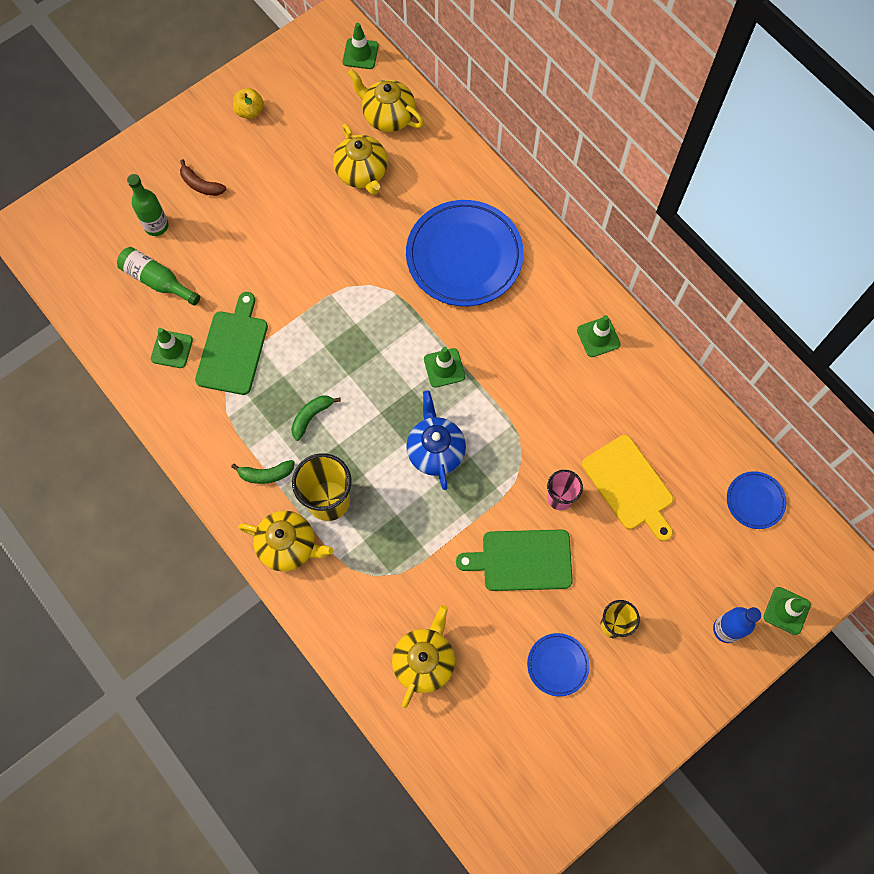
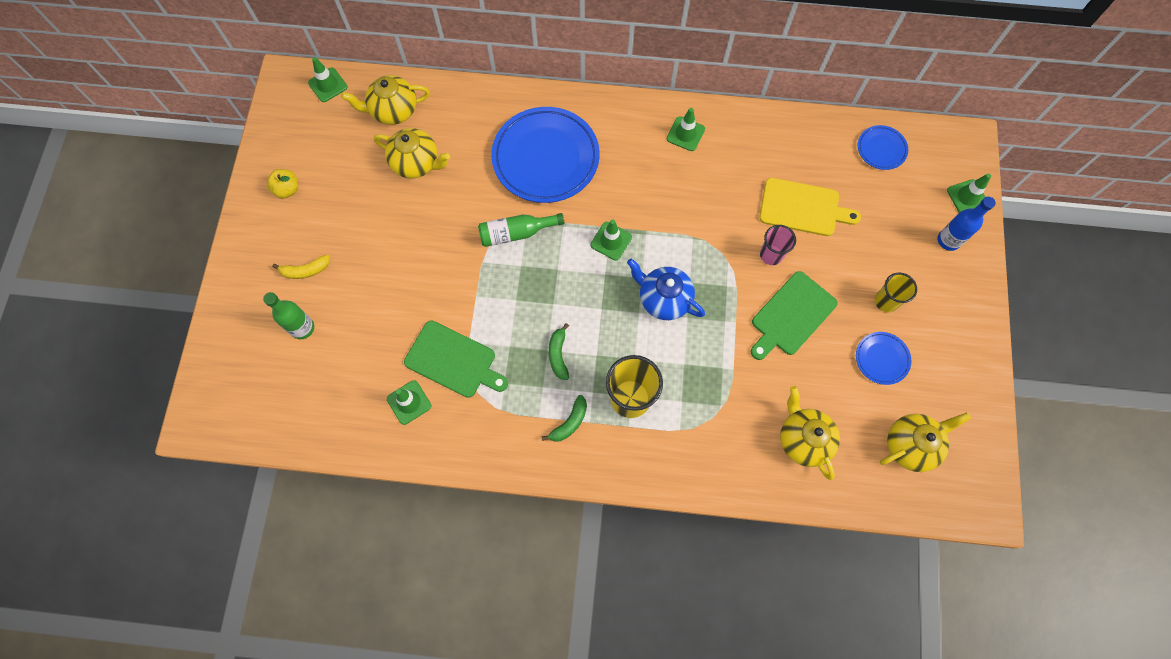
camera: 45 degrees left, 0 degrees up
(157, 281) = (345, 365): green bottle -> green bottle (516, 233)
(201, 185) = (305, 270): brown banana -> yellow banana
(233, 349) = (453, 361): green cutting board -> green cutting board turned 150 degrees clockwise
(289, 546) = (637, 454): yellow teapot -> yellow teapot (911, 445)

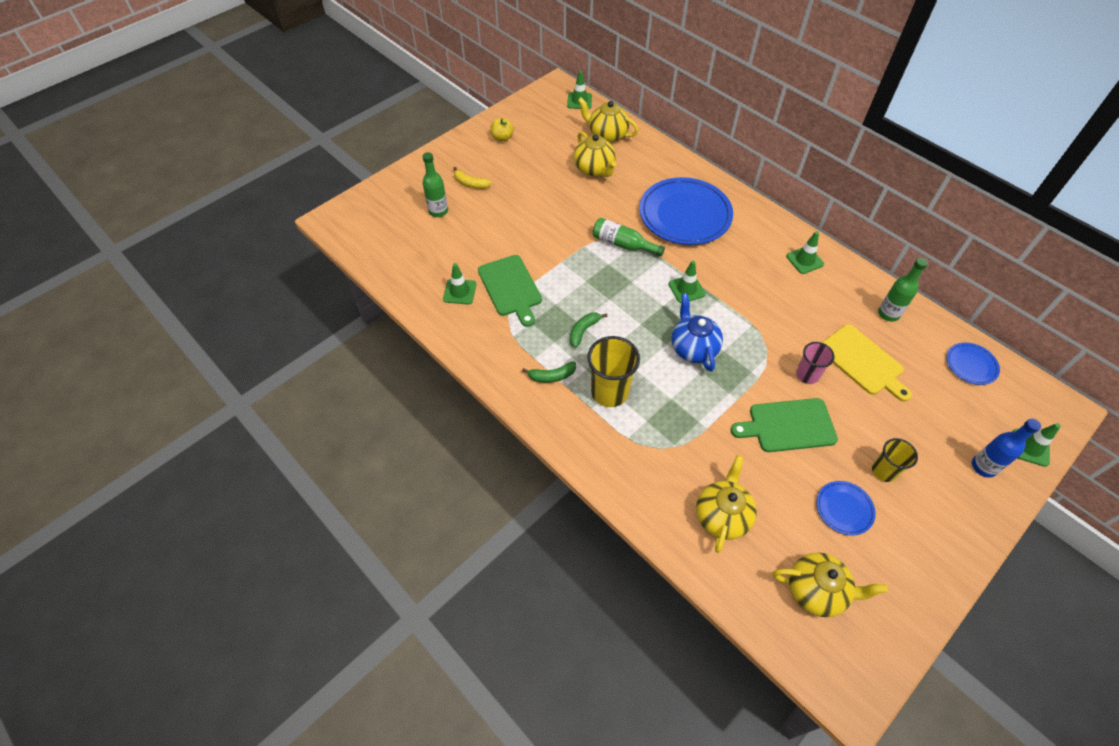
camera: 40 degrees right, 15 degrees down
(789, 142) = (888, 314): none -> green bottle

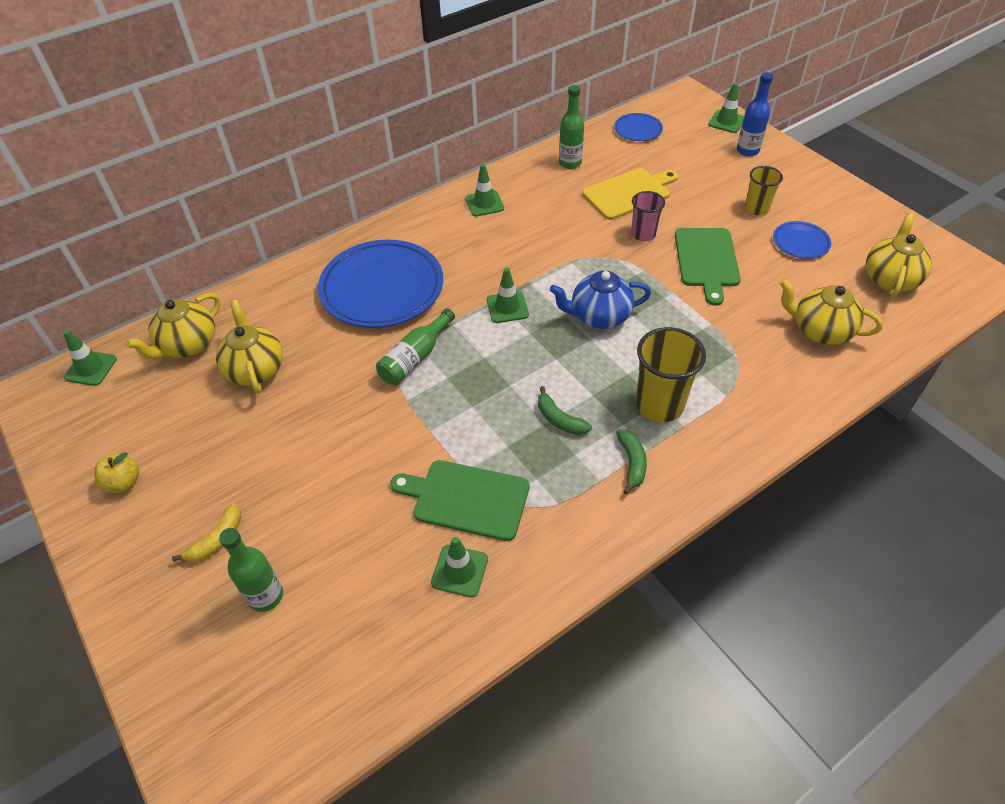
camera: 80 degrees left, 5 degrees down
(510, 288) = (466, 499): green cutting board -> green cutting board turned 150 degrees counterclockwise
(594, 169) = (255, 369): yellow teapot -> yellow teapot turned 90 degrees counterclockwise

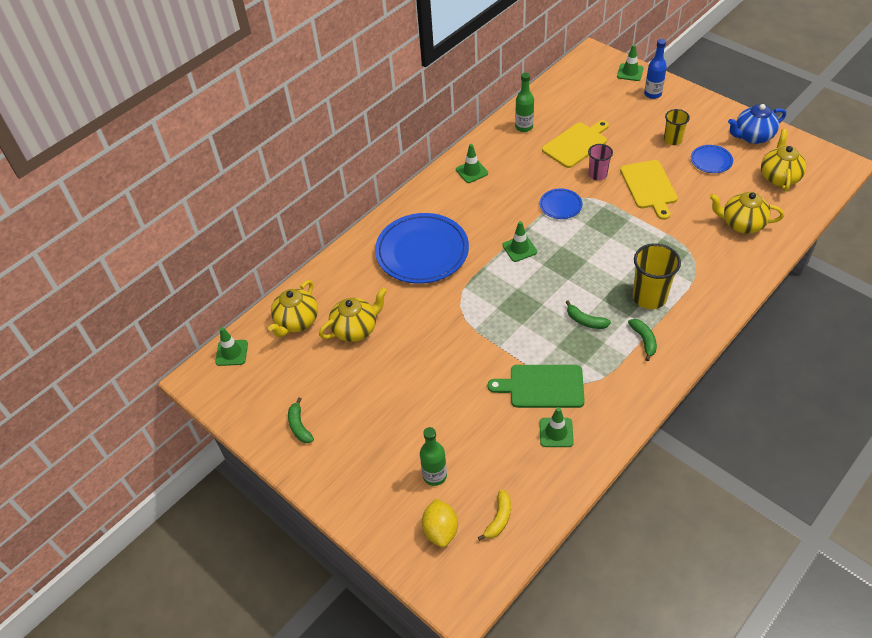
camera: 10 degrees left, 0 degrees up
(123, 483) = (299, 426): yellow apple -> green banana
(217, 540) = (384, 448): yellow banana -> yellow banana (499, 519)
(237, 682) = (440, 530): none -> yellow lemon
(255, 369) = (356, 329): yellow teapot -> yellow teapot turned 90 degrees clockwise
(415, 357) = (468, 298): green bottle -> none
(599, 316) = (587, 243): blue teapot -> blue teapot (752, 136)
(638, 130) = (565, 90): blue plate -> blue plate (560, 206)
(706, 260) = (649, 187): green cutting board -> yellow cutting board

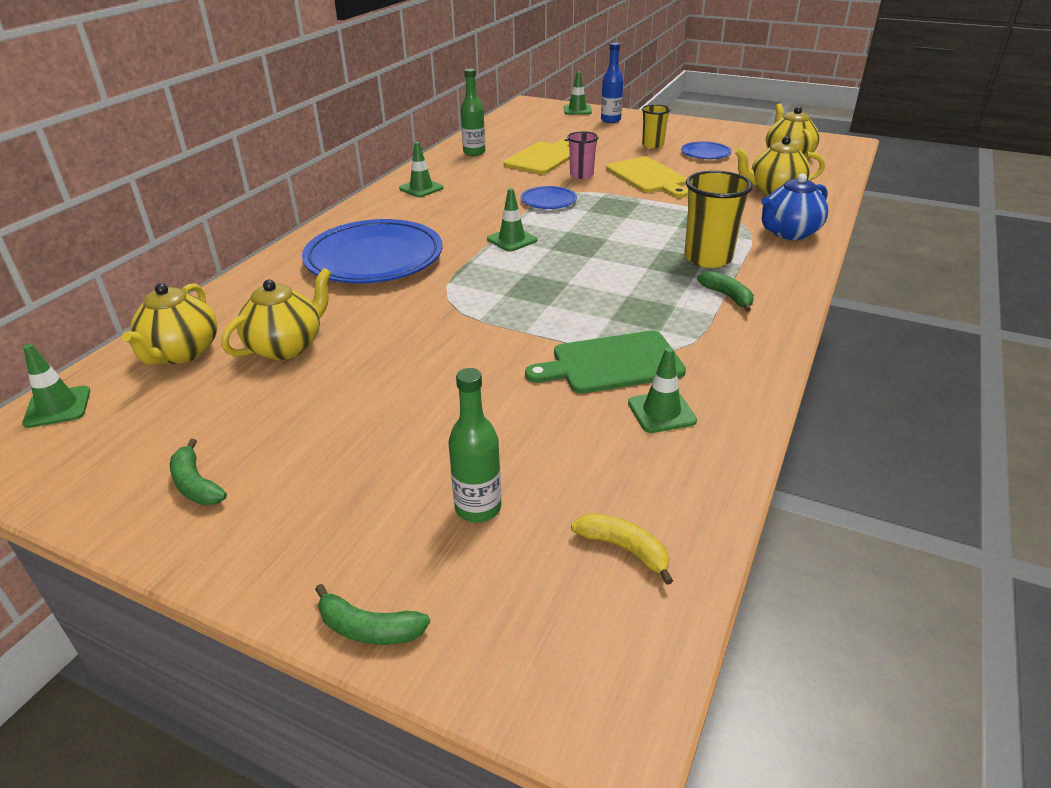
camera: 20 degrees left, 15 degrees down
(440, 530) = (519, 593): yellow lemon -> none
(499, 519) = (624, 549): yellow banana -> yellow banana turned 60 degrees counterclockwise
(585, 321) = (637, 290): green banana -> green banana (369, 628)
(752, 136) = (737, 135): blue teapot -> blue teapot (789, 233)

